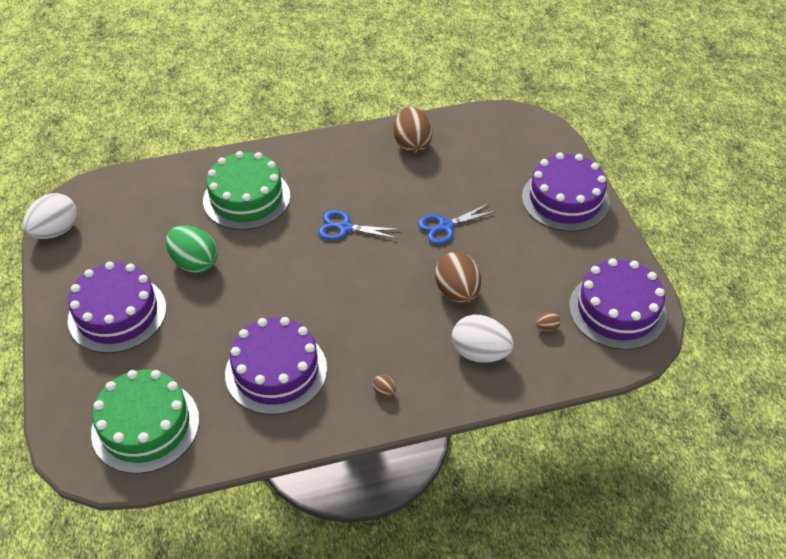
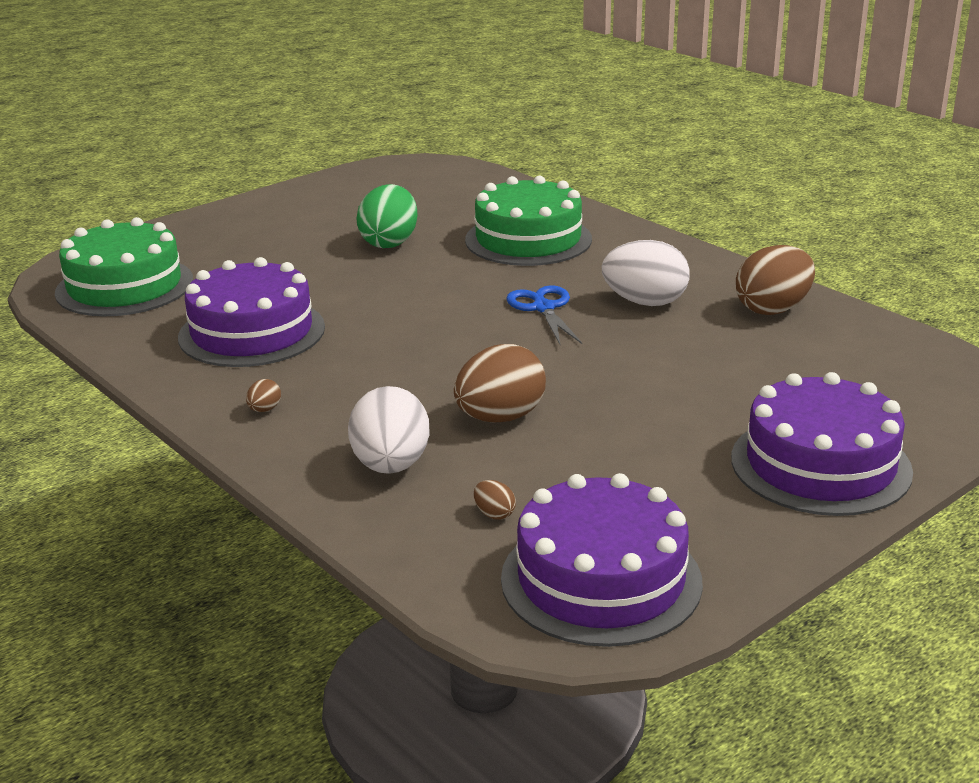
camera: 65 degrees right, 20 degrees down
(56, 231) = (371, 170): white egg -> white egg (645, 302)
(117, 314) = (277, 229): purple cake -> none
(445, 226) = (628, 376): blue scissors -> none

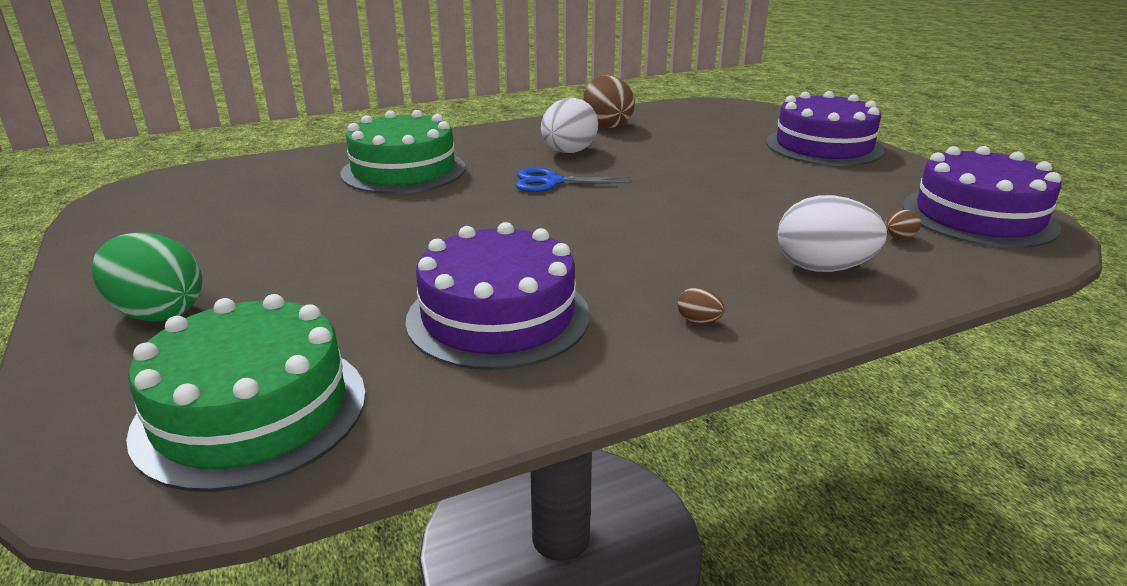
camera: 75 degrees left, 0 degrees up
(389, 243) = (334, 224): green egg -> green egg (158, 313)
(500, 418) = (744, 219): brown egg -> none

